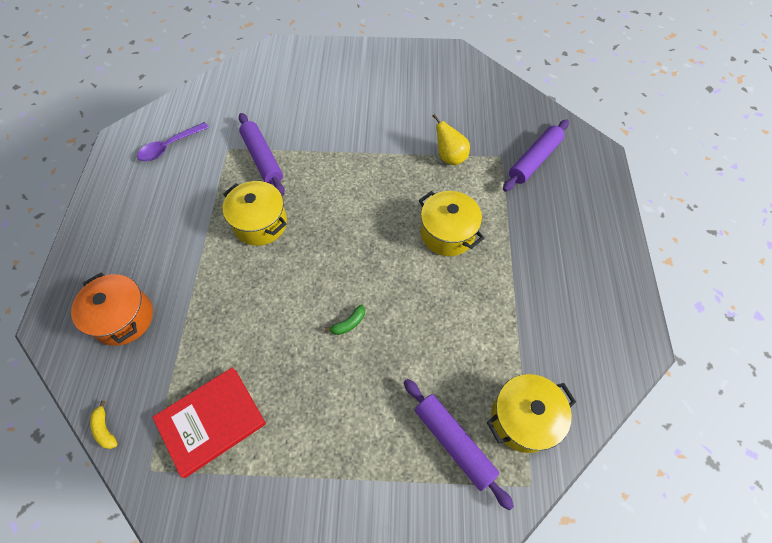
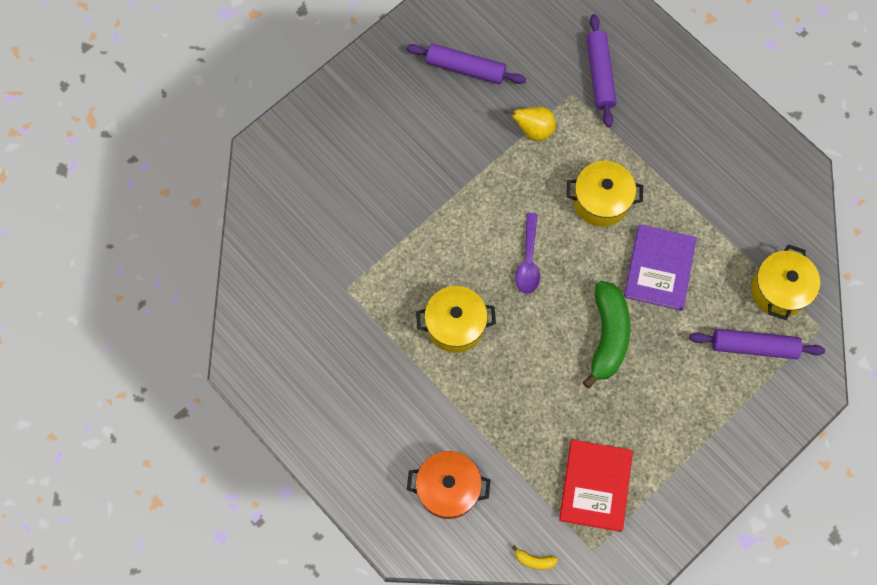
camera: 45 degrees left, 10 degrees up
(169, 147) = (294, 333): purple spoon -> purple spoon (528, 260)
(262, 158) = (387, 270): purple rolling pin -> purple rolling pin (465, 68)
(348, 323) = (607, 336): green banana -> green banana, size x2.48
(440, 313) = (659, 268): none -> purple book

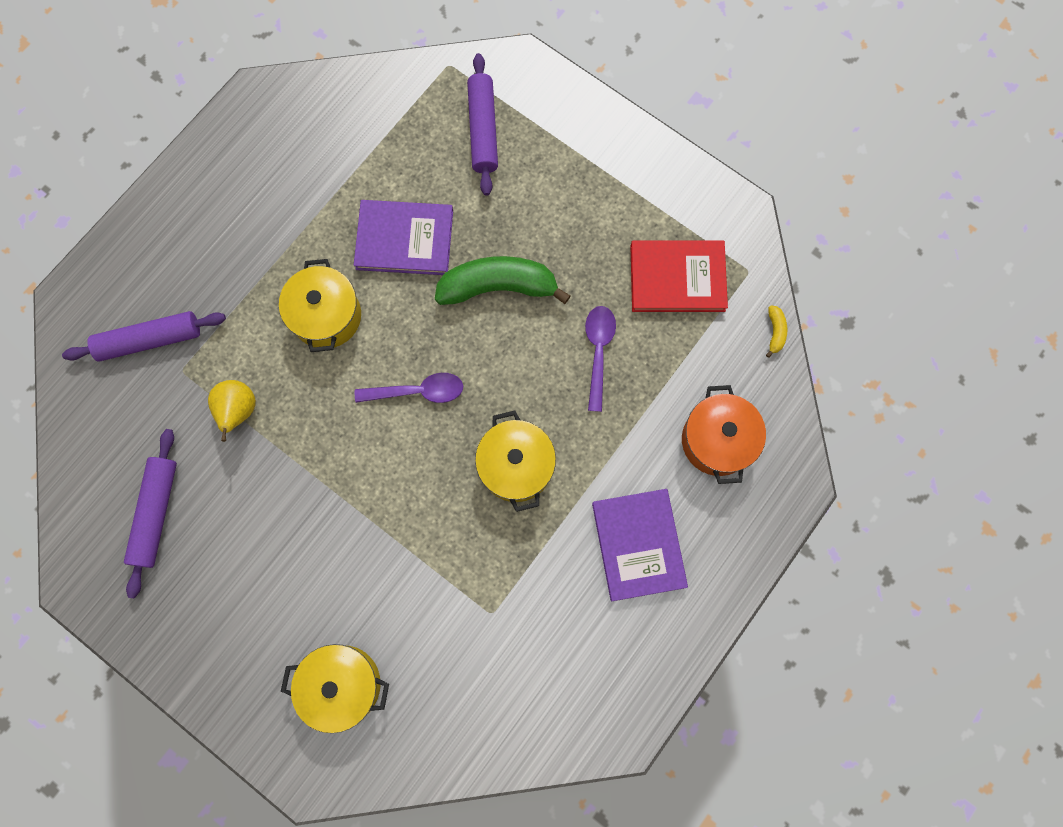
camera: 100 degrees left, 5 degrees up
(376, 408) = (638, 545): none -> purple book
(539, 406) = (598, 352): none -> purple spoon
(779, 290) = (411, 109): yellow pot -> yellow pot (342, 684)

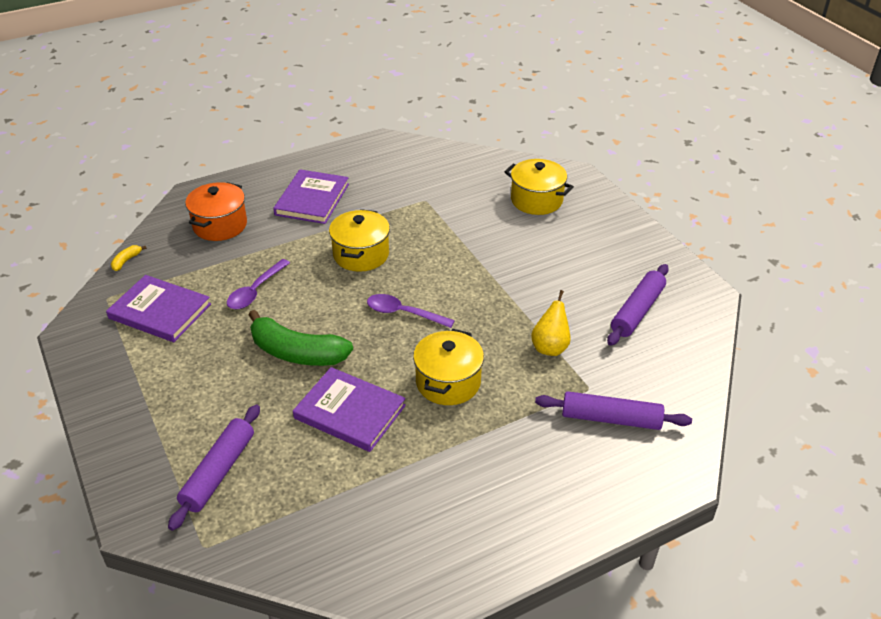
camera: 155 degrees left, 35 degrees down
(677, 278) = (160, 311): red book -> purple book

